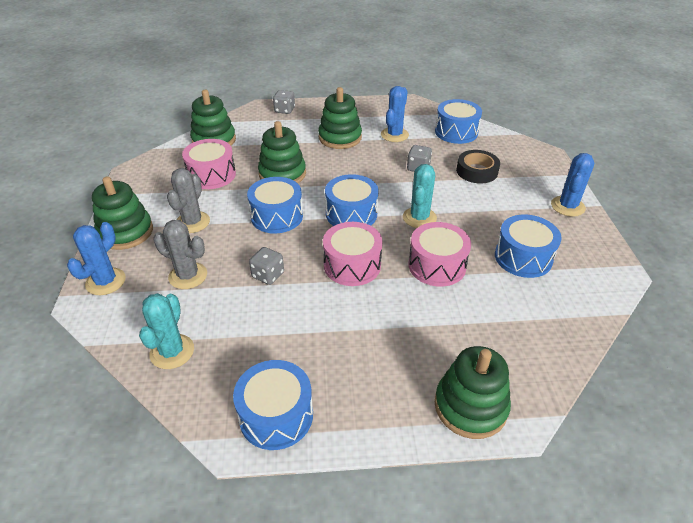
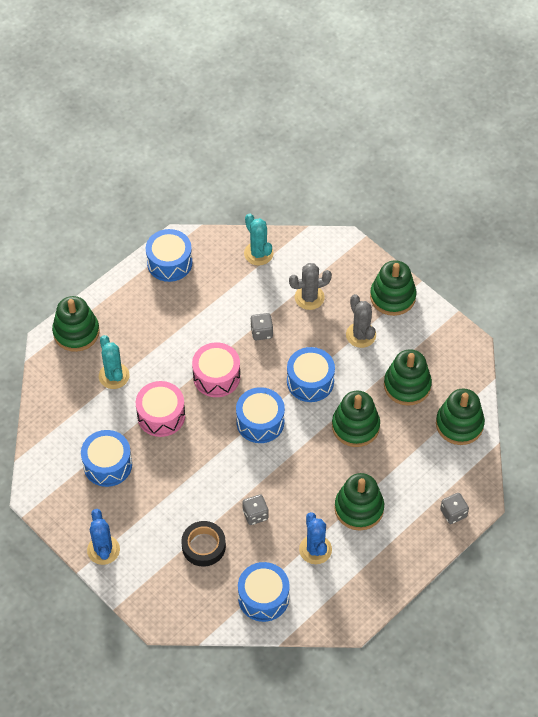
camera: 140 degrees right, 15 degrees up
(105, 281) = (352, 260): blue cactus -> none
(212, 175) = (407, 385): pink drum -> green stacking toy
(419, 218) = (207, 453): turquoise cactus -> turquoise cactus (114, 376)

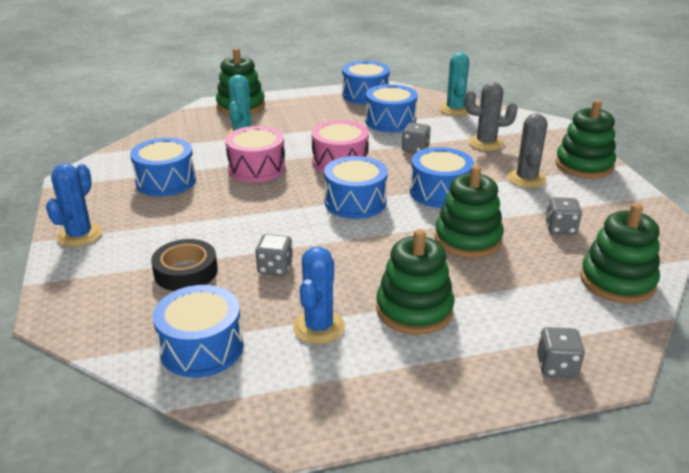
camera: 30 degrees right, 25 degrees down
(218, 298) = (390, 121): none -> blue drum
(407, 385) = (560, 228): green stacking toy -> grey dice

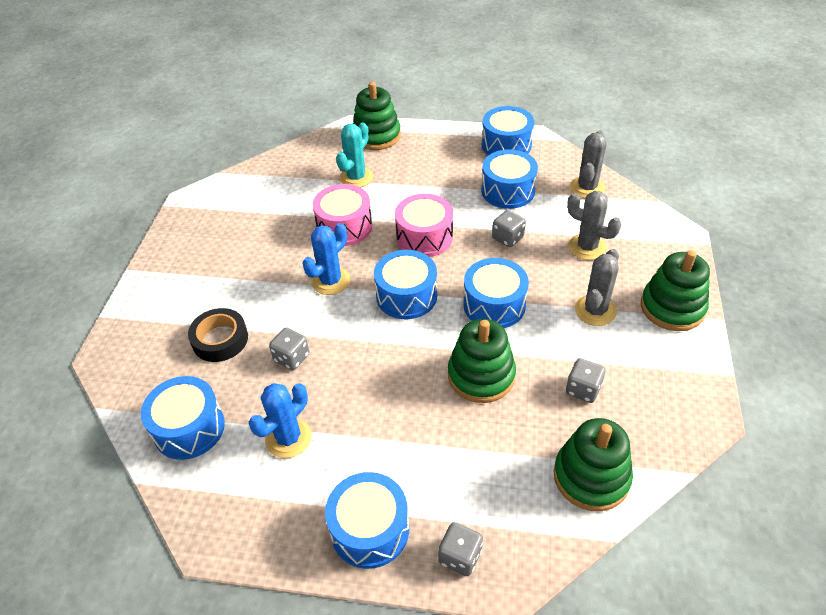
camera: 25 degrees right, 15 degrees up
(79, 235) = (162, 272): blue cactus -> blue cactus (330, 281)
(166, 181) = (259, 224): blue drum -> blue drum (370, 529)
(414, 310) = (378, 446): green stacking toy -> none
(455, 109) = (587, 188): turquoise cactus -> grey cactus

